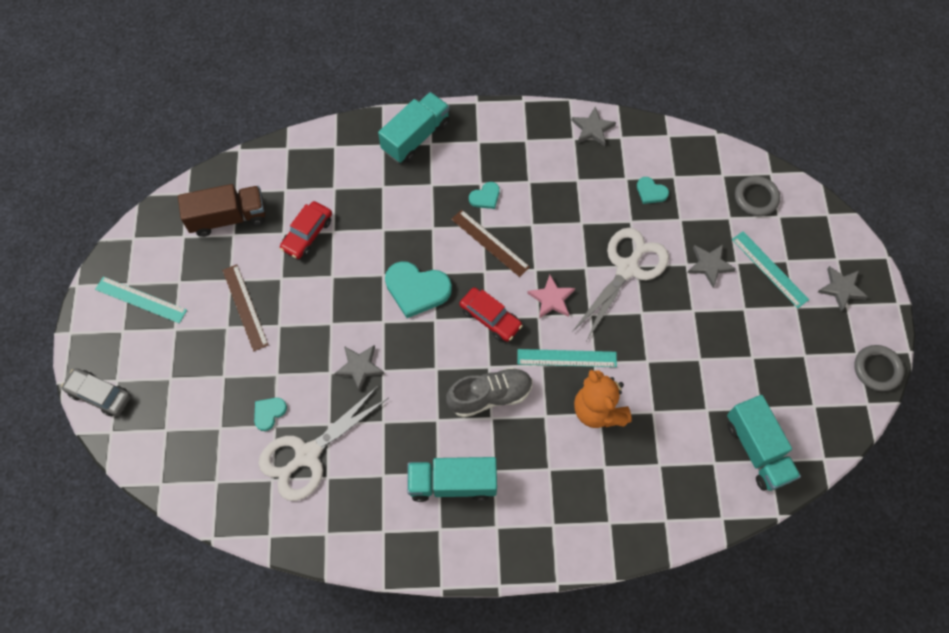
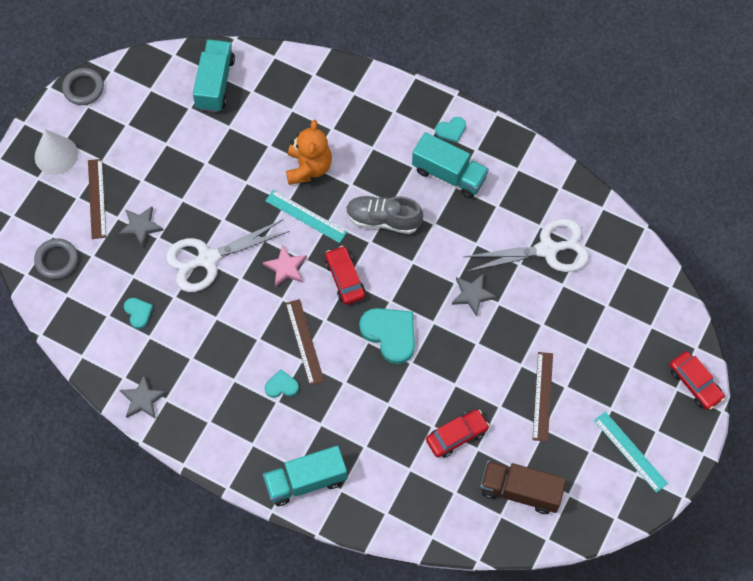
camera: 150 degrees left, 0 degrees up
(100, 395) = (695, 383): grey car -> red car
(269, 413) = (562, 296): turquoise heart -> turquoise heart (451, 130)
(769, 269) = (97, 198): turquoise ruler -> brown ruler
(841, 289) = (56, 155): grey star -> white cone

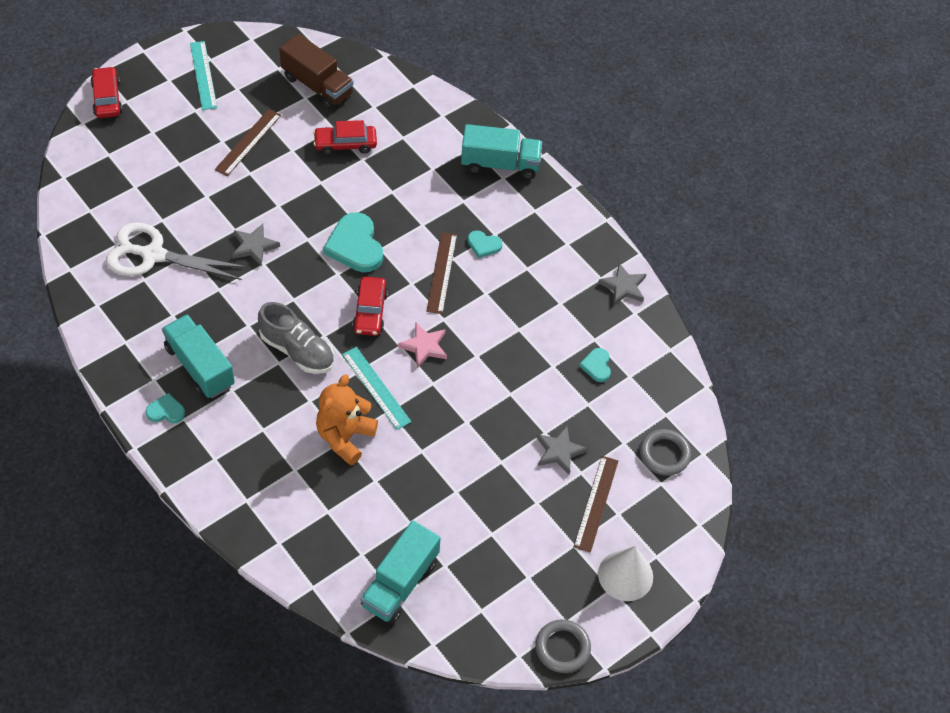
camera: 160 degrees left, 10 degrees down
(208, 259) = (501, 388): white scissors -> none

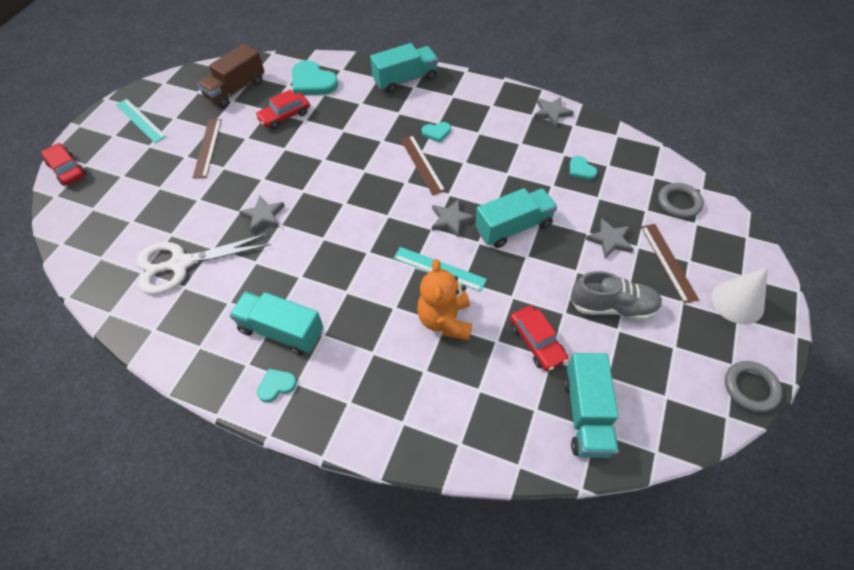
camera: 25 degrees left, 0 degrees up
(297, 350) = (355, 274): grey shoe -> grey shoe (612, 307)
(317, 86) = (236, 90): brown truck -> brown truck turned 120 degrees clockwise
(355, 245) = (343, 177): turquoise heart -> turquoise heart (312, 82)
(370, 311) = (390, 216): red car -> red car (536, 342)
(424, 346) = (451, 220): pink star -> grey star
(477, 387) = (513, 227): none -> turquoise truck

